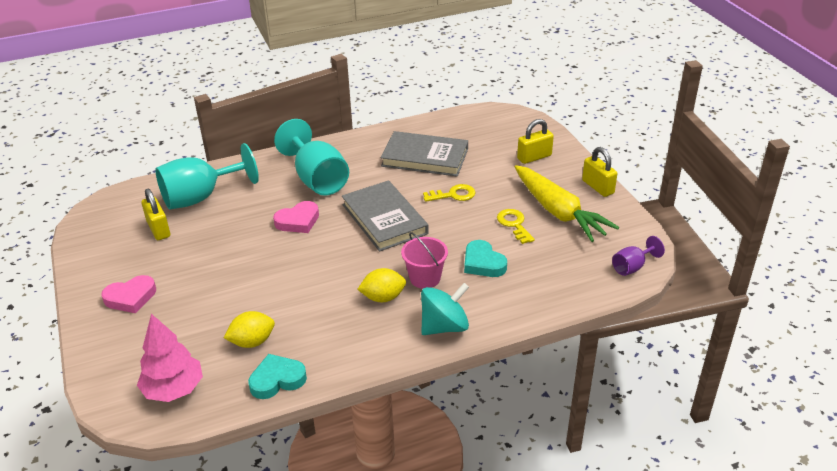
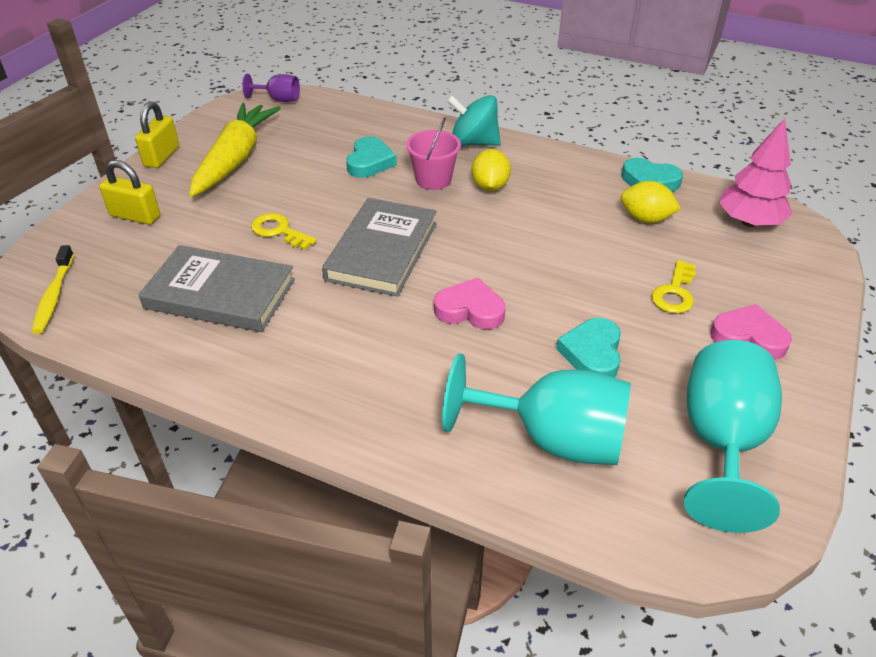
camera: 135 degrees left, 5 degrees up
(158, 229) = (654, 420): yellow padlock -> none
(213, 239) = (592, 353): none -> turquoise heart
(317, 179) = (374, 354): turquoise goblet -> turquoise goblet (721, 442)
(383, 297) = (490, 186): yellow lemon -> yellow lemon turned 60 degrees clockwise
(425, 158) = (220, 294): grey book -> grey book turned 45 degrees counterclockwise
(489, 117) = (54, 296): none -> yellow toothbrush
(514, 224) = (287, 172): yellow key -> yellow key (674, 292)

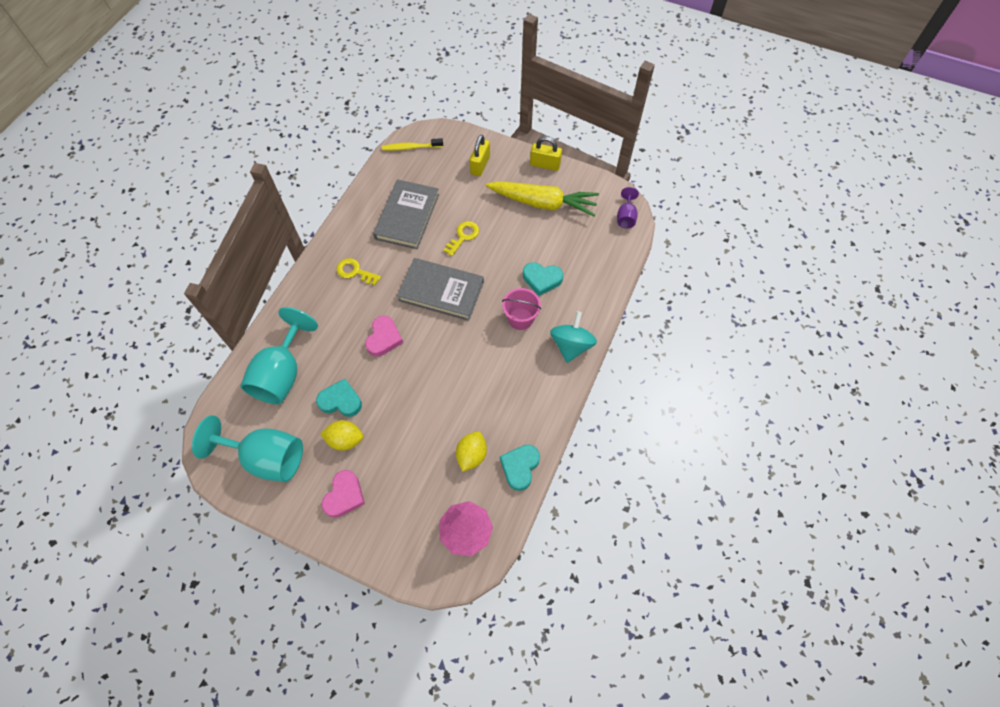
camera: 90 degrees right, 20 degrees up
(490, 186) = (512, 354): yellow lemon -> yellow lemon (345, 440)
(674, 292) = (390, 459): yellow key -> yellow key (355, 272)

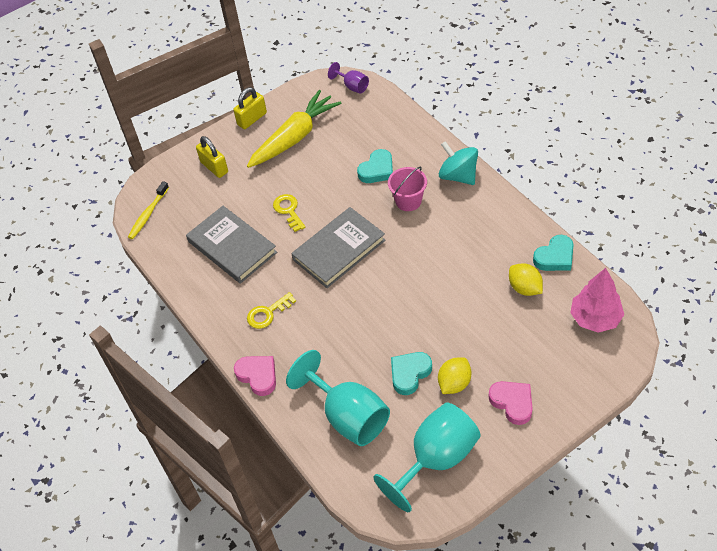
camera: 55 degrees left, 10 degrees down
(384, 338) = (361, 314): pink heart -> pink heart (258, 376)
(520, 467) = (555, 257): turquoise heart -> turquoise heart turned 90 degrees counterclockwise

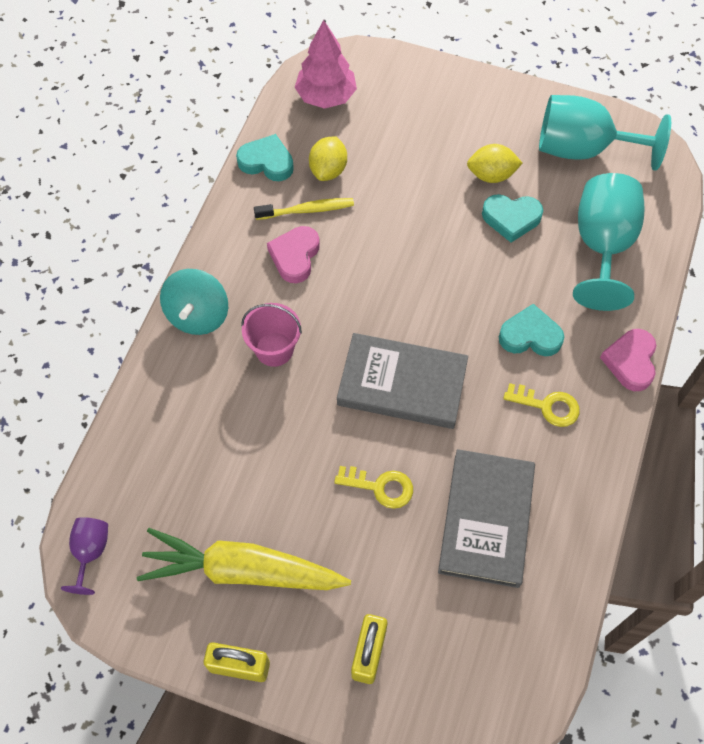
camera: 130 degrees left, 10 degrees up
(148, 214) = (515, 688): yellow toothbrush -> yellow toothbrush (307, 210)
(288, 210) = (380, 487): yellow key -> yellow key turned 105 degrees counterclockwise
(377, 170) = (242, 417): turquoise heart -> turquoise heart (530, 336)
(512, 403) = (475, 119): pink heart -> pink heart (295, 256)

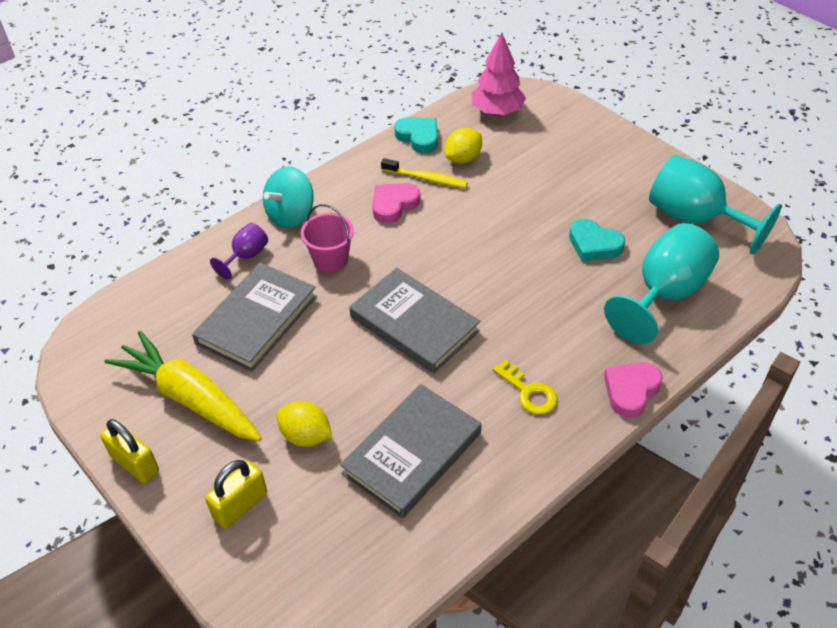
camera: 30 degrees right, 15 degrees down
(90, 552) = (93, 335): purple goblet -> purple goblet (246, 256)
(248, 452) = (257, 320): none -> grey book
(380, 487) = (341, 389): yellow key -> none
(491, 175) = (598, 208): yellow lemon -> yellow lemon (306, 436)
(530, 336) = (550, 334): turquoise heart -> none

